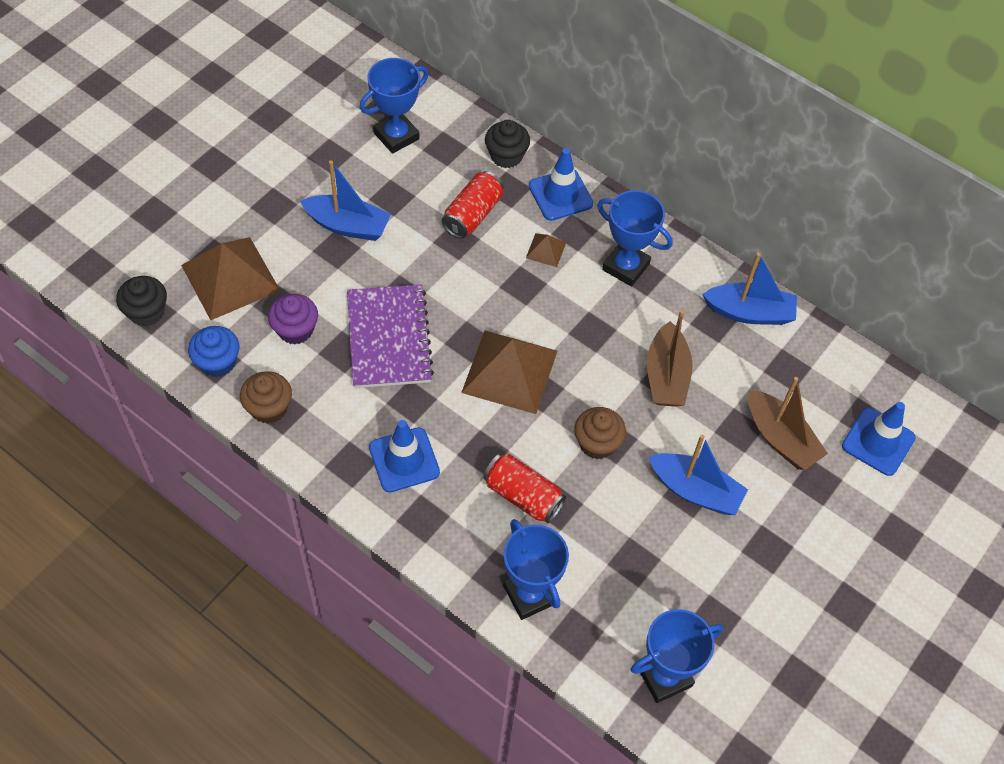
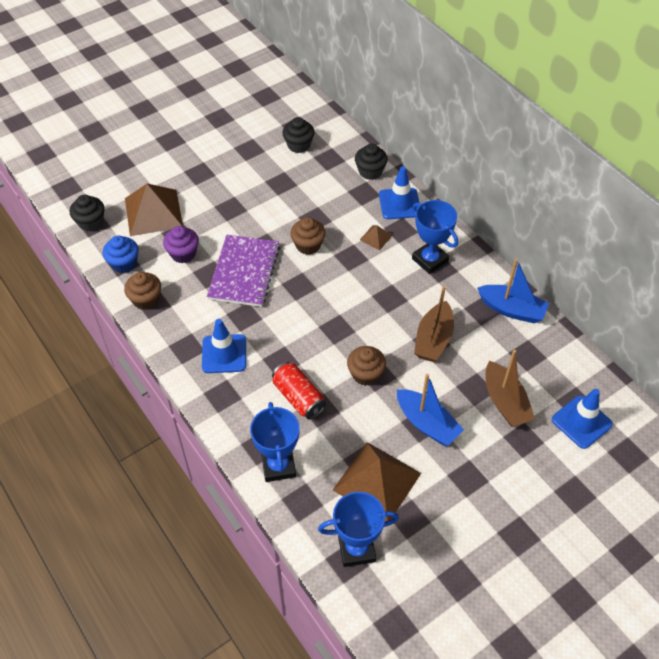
camera: 20 degrees right, 5 degrees down
(347, 225) = (244, 195): blue boat -> none
(396, 136) = (298, 145): blue trophy -> black cupcake
(460, 280) = (308, 245): none -> brown cupcake
(472, 214) = (332, 204): red can -> none
(509, 371) = (320, 312): brown pyramid -> brown pyramid (377, 481)

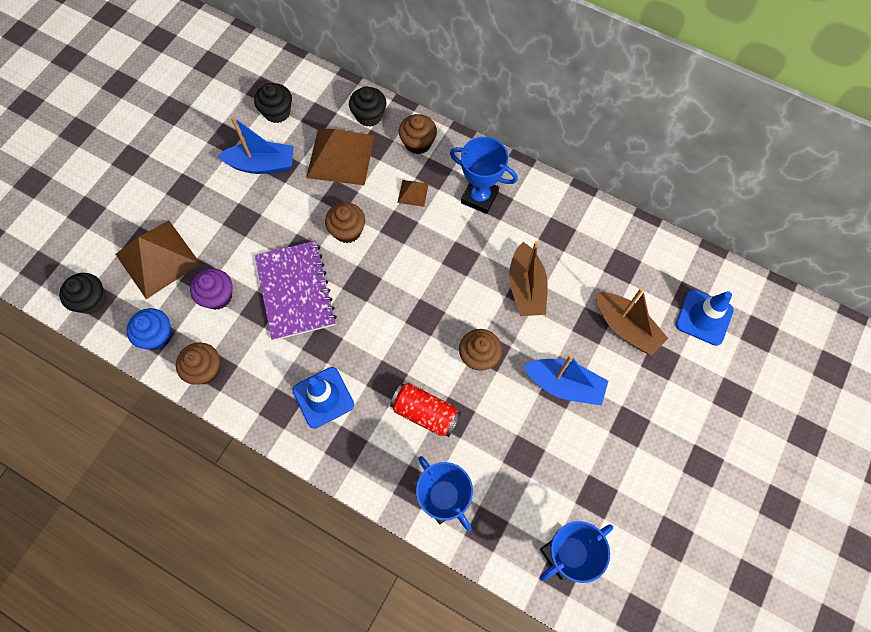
camera: 25 degrees left, 15 degrees up
(377, 481) = (547, 471): brown pyramid -> brown pyramid (340, 156)
(399, 204) = (418, 143): blue traffic cone -> brown cupcake
(511, 309) = (584, 221): blue boat -> blue boat (262, 165)

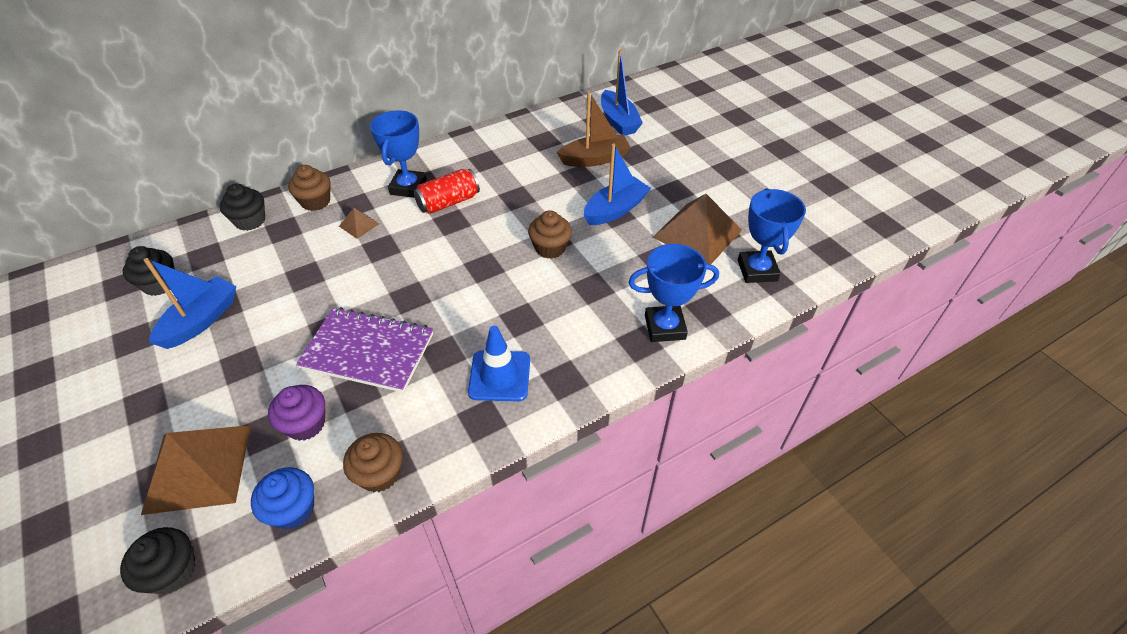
camera: 60 degrees left, 20 degrees down
(340, 156) = (265, 257): brown pyramid -> brown pyramid (697, 233)
(347, 231) = (346, 284): brown cupcake -> none
(425, 413) = (574, 305): red can -> red can (448, 202)
(479, 197) = (408, 187): blue trophy -> blue trophy turned 45 degrees counterclockwise
(526, 287) = (514, 195): brown boat -> none
(704, 317) = (618, 121): blue traffic cone -> blue boat

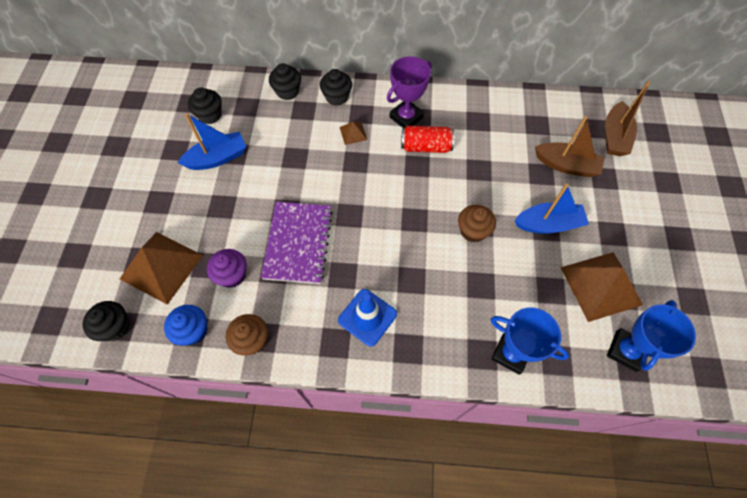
camera: 35 degrees right, 15 degrees up
(315, 202) = (337, 97): brown cupcake -> black cupcake
(368, 351) = (298, 243): purple notebook -> purple notebook turned 45 degrees clockwise
(408, 187) = (406, 117): blue trophy -> purple trophy
(618, 121) = (614, 136): blue boat -> brown boat

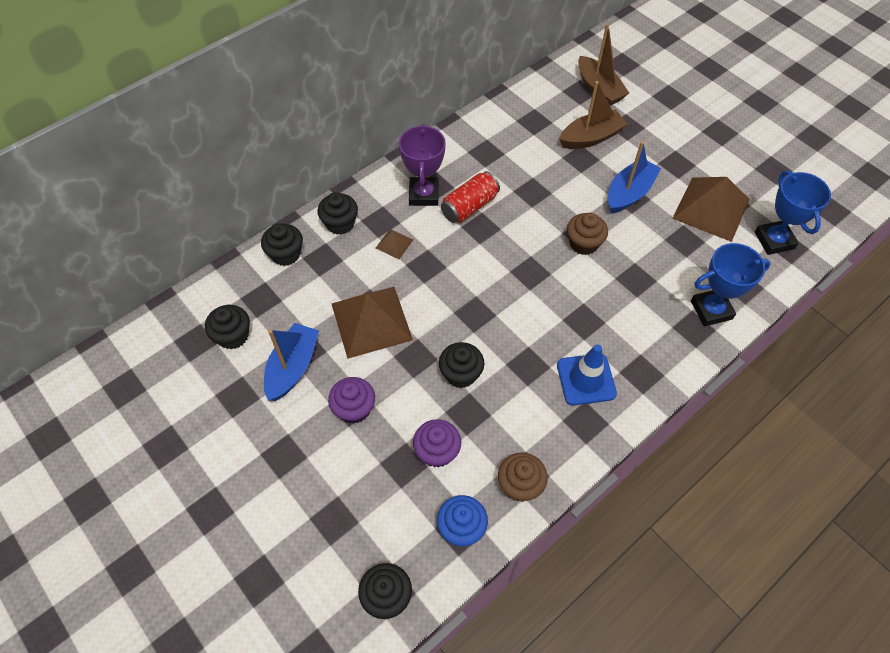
camera: 45 degrees left, 5 degrees down
(161, 266) = (363, 506): brown pyramid -> brown pyramid (371, 321)
(220, 209) = (354, 409): none -> purple cupcake
(298, 243) = (461, 374): purple notebook -> black cupcake

